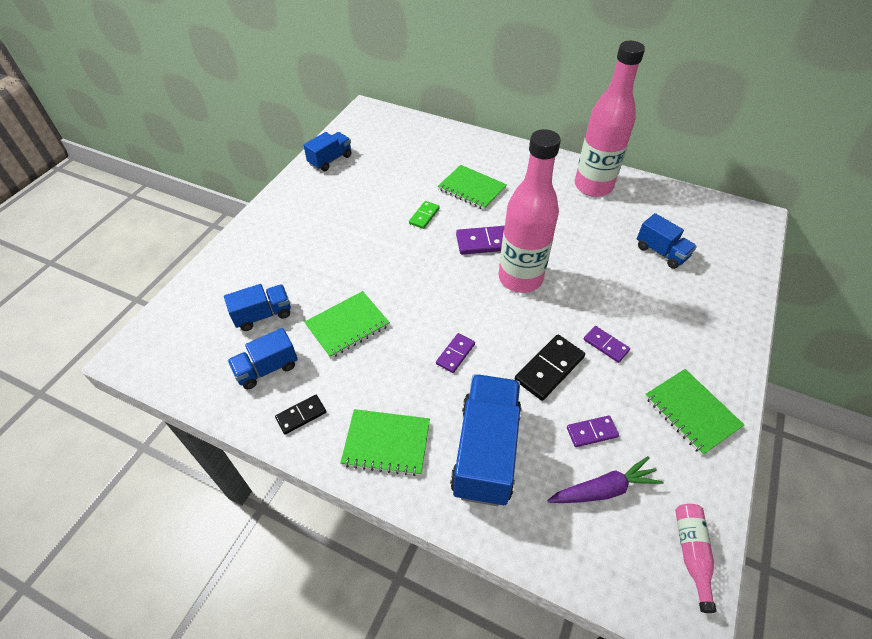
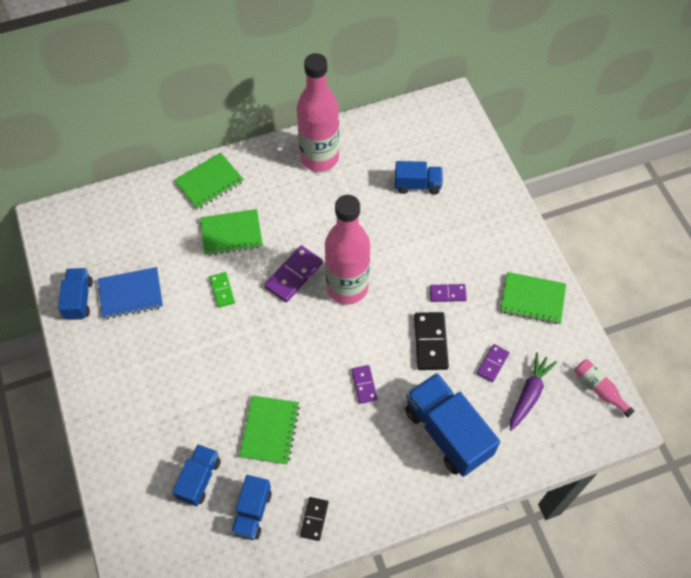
camera: 45 degrees left, 10 degrees up
(363, 178) = (131, 294): none -> blue notebook
(386, 443) = (386, 484): green notebook -> green notebook (209, 182)

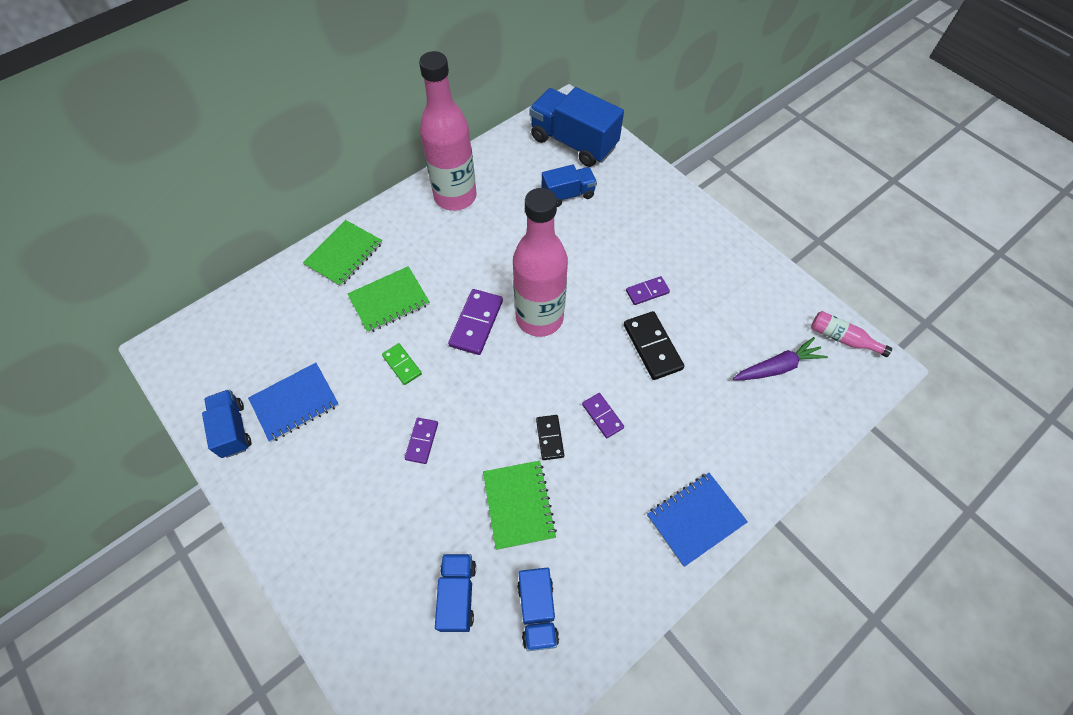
camera: 20 degrees left, 0 degrees up
(314, 519) = (613, 592): black domino -> black domino (550, 438)
(402, 489) = (695, 519): none -> blue notebook
(447, 432) = (714, 437): blue truck -> blue truck (573, 142)
(492, 364) = (725, 348): purple domino -> purple domino (421, 441)
(529, 394) = (777, 367): purple carrot -> purple carrot turned 60 degrees clockwise
(532, 299) = (733, 270): green notebook -> none

